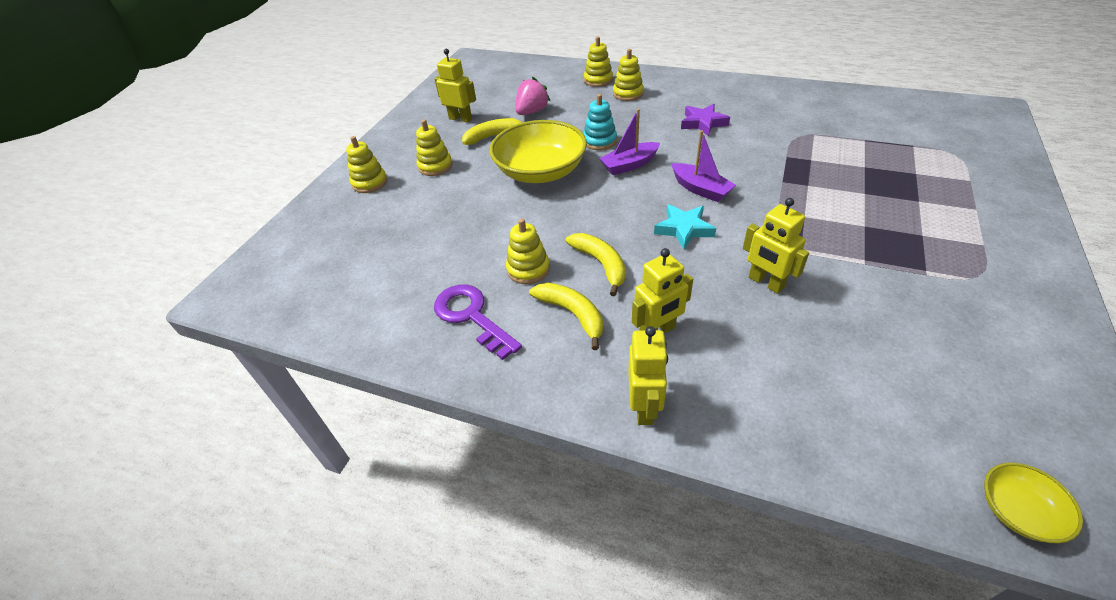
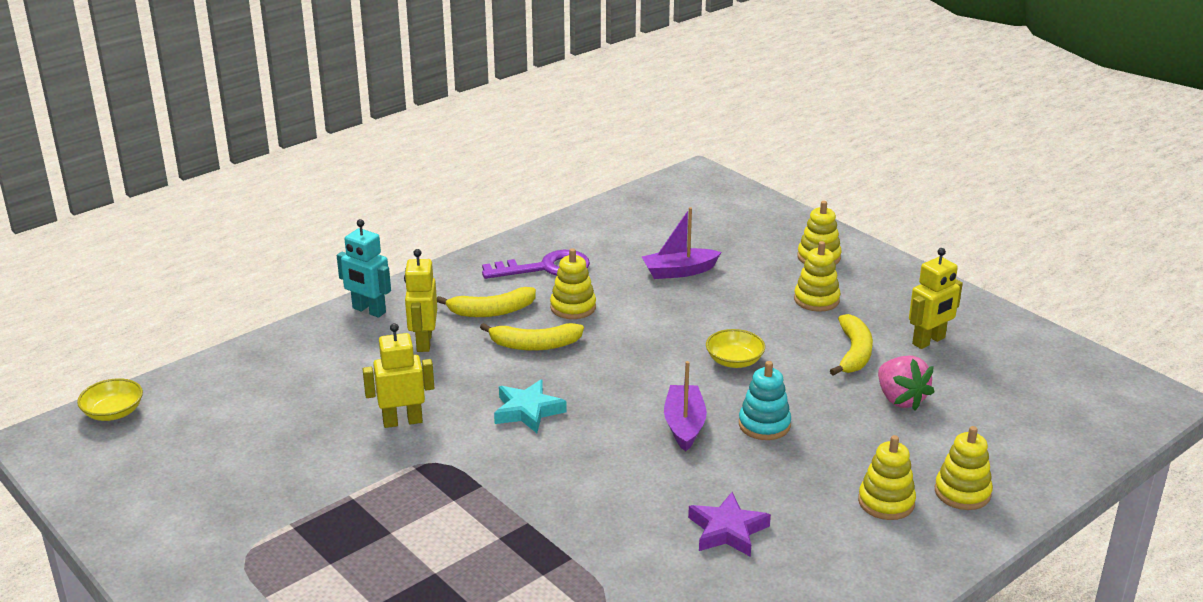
camera: 115 degrees right, 15 degrees down
(540, 171) = (734, 361): yellow bowl -> yellow bowl, size x0.46
(644, 407) = (368, 310): yellow robot -> turquoise robot
(700, 189) = (581, 453): purple boat -> purple boat (679, 271)

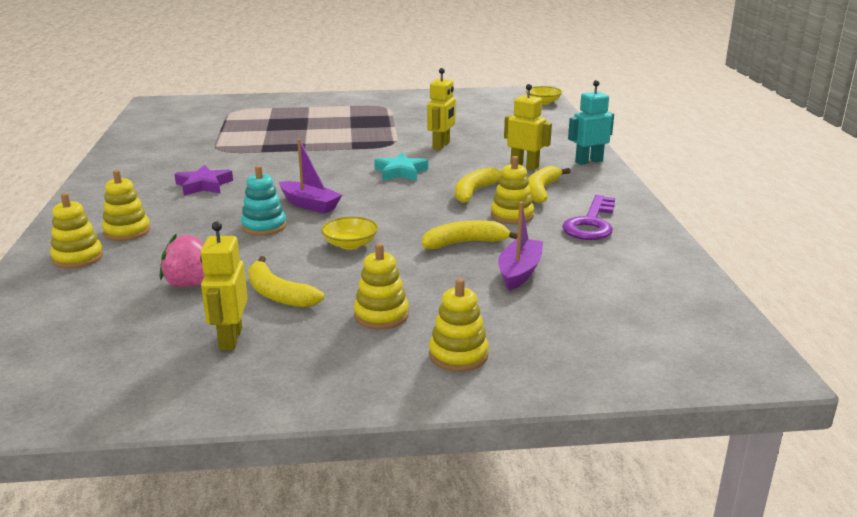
camera: 125 degrees right, 5 degrees down
(659, 309) = (465, 243): none -> yellow banana

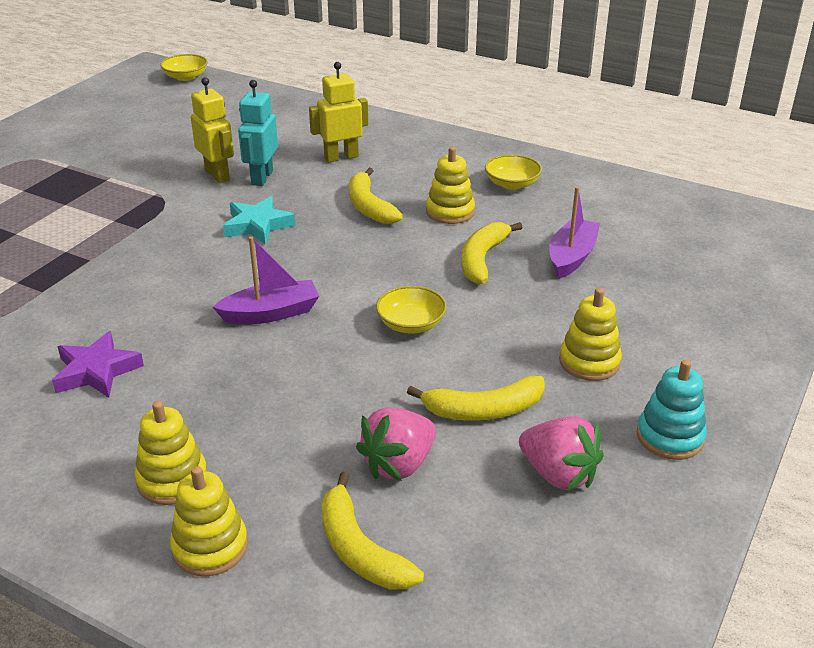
camera: 55 degrees left, 10 degrees up
(230, 339) = (558, 474): yellow robot -> pink strawberry
(264, 226) = (294, 365): turquoise stacking toy -> turquoise stacking toy (670, 437)
(458, 355) = (697, 348): yellow stacking toy -> none
(519, 272) = (571, 257): purple boat -> purple boat turned 60 degrees clockwise
(541, 191) = (412, 175): yellow banana -> yellow banana (359, 549)
(588, 161) = (375, 125): turquoise robot -> turquoise robot (261, 178)
(591, 223) = (512, 184): purple key -> yellow bowl

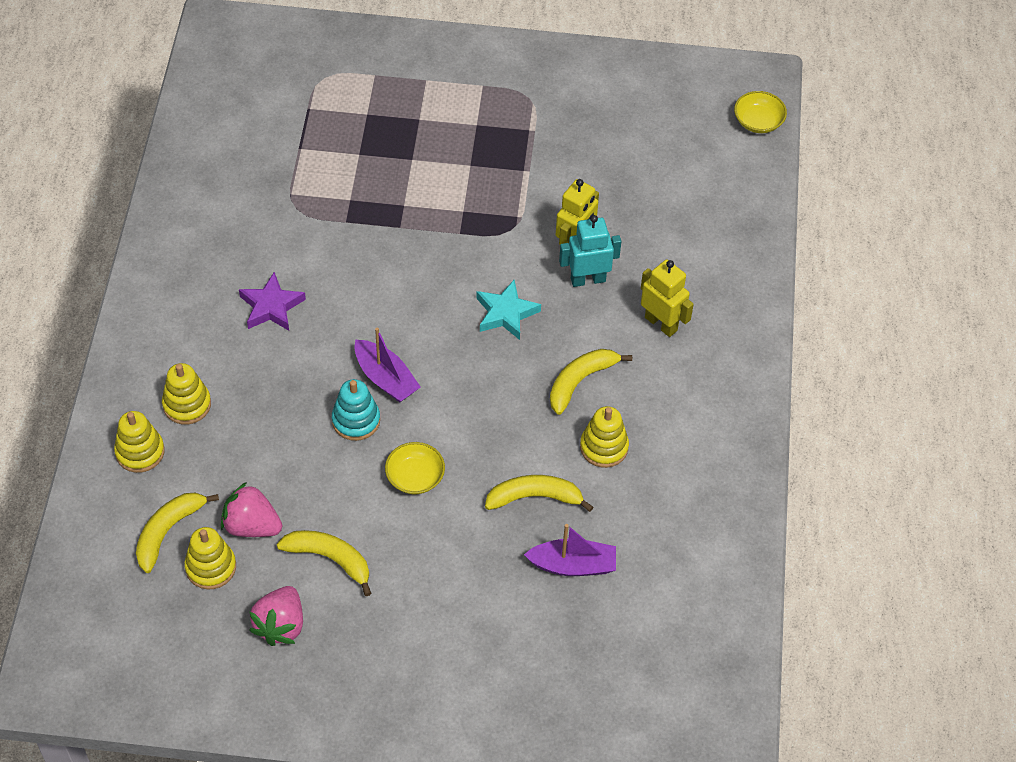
camera: 65 degrees right, 20 degrees up
(483, 410) = (330, 559): yellow banana -> yellow banana turned 150 degrees clockwise
(512, 184) = (685, 481): yellow bowl -> none
(589, 362) = (420, 615): yellow stacking toy -> yellow stacking toy (211, 567)
(670, 437) = (350, 689): turquoise stacking toy -> turquoise stacking toy (356, 420)

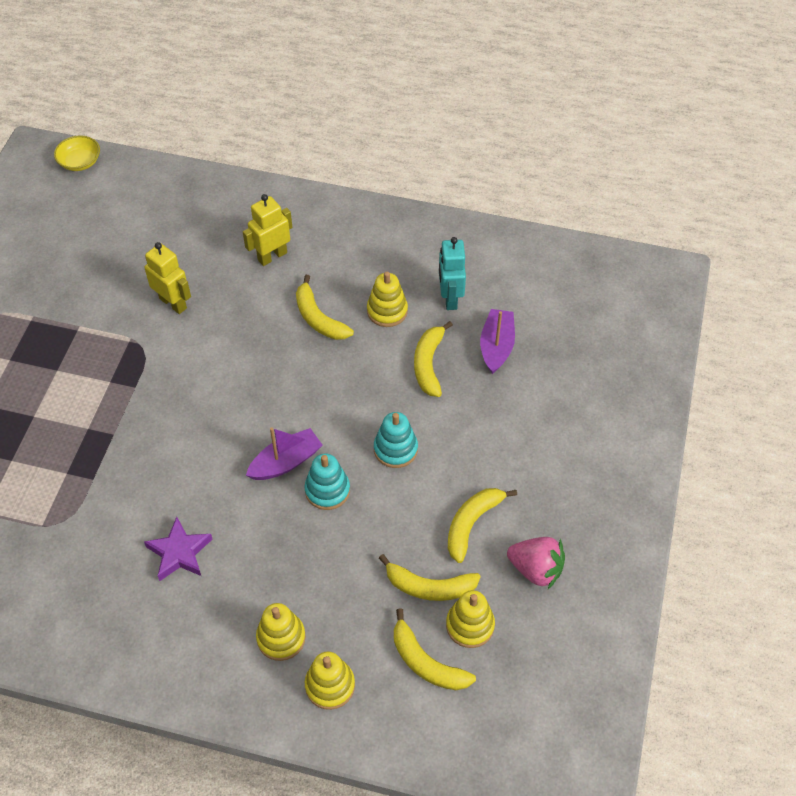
camera: 80 degrees left, 0 degrees up
(252, 526) = (429, 586): pink strawberry -> yellow banana
(415, 477) = (395, 449): yellow bowl -> turquoise stacking toy
(506, 313) = (235, 362): turquoise star -> none
(588, 279) = (213, 299): turquoise robot -> turquoise robot (450, 298)

